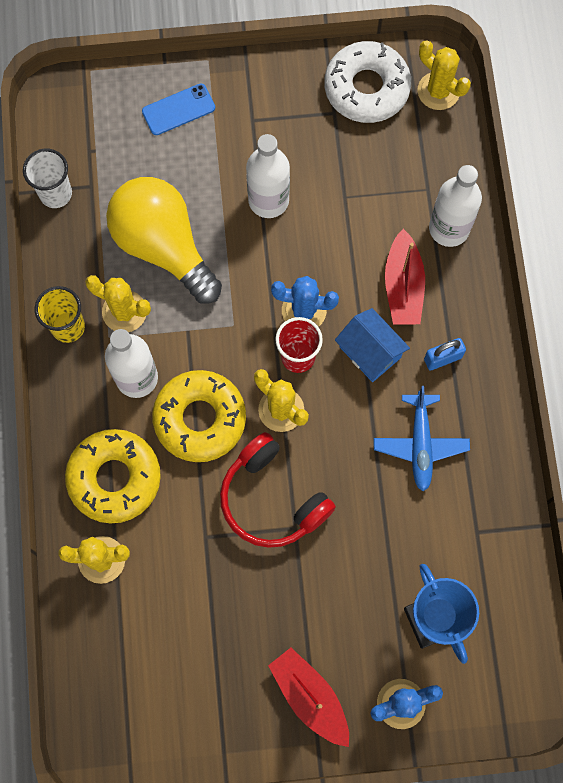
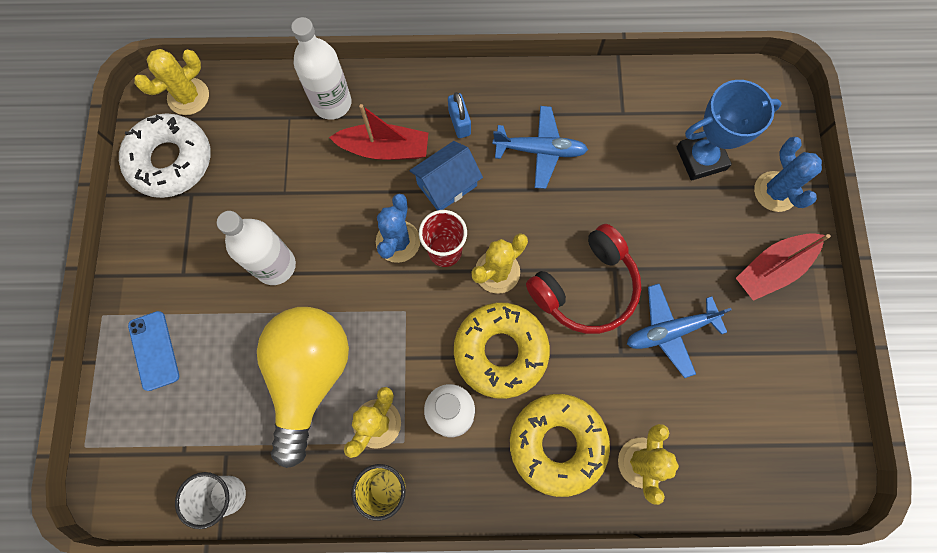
camera: 85 degrees left, 0 degrees up
(163, 246) = (309, 377): yellow light bulb -> yellow light bulb turned 135 degrees clockwise
(233, 586) = (669, 331): none -> blue plane

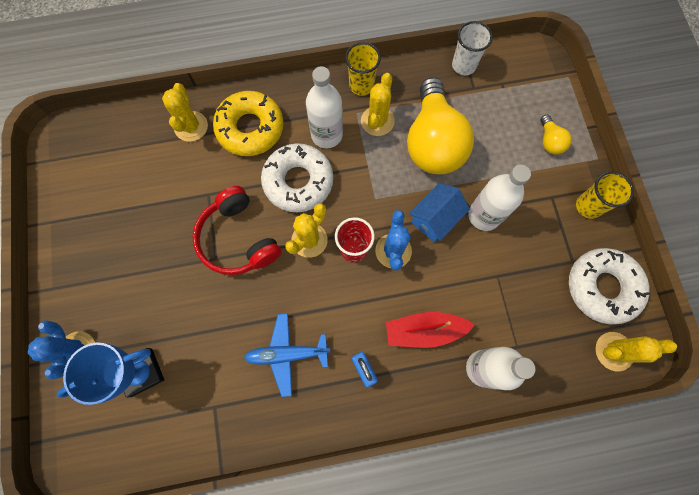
camera: 170 degrees right, 0 degrees up
(143, 255) = (588, 206): none -> yellow cup
(154, 350) = (549, 141): blue phone -> yellow light bulb
(188, 97) = (614, 351): yellow cactus -> yellow cactus turned 45 degrees clockwise
(447, 185) = (363, 306): blue house -> blue house (435, 218)
(500, 351) = (298, 181): yellow donut -> white donut
(586, 288) = (238, 239): red headphones -> red headphones turned 75 degrees counterclockwise
(669, 331) = (171, 217): blue plane -> none
(772, 269) = (86, 280): red boat -> none

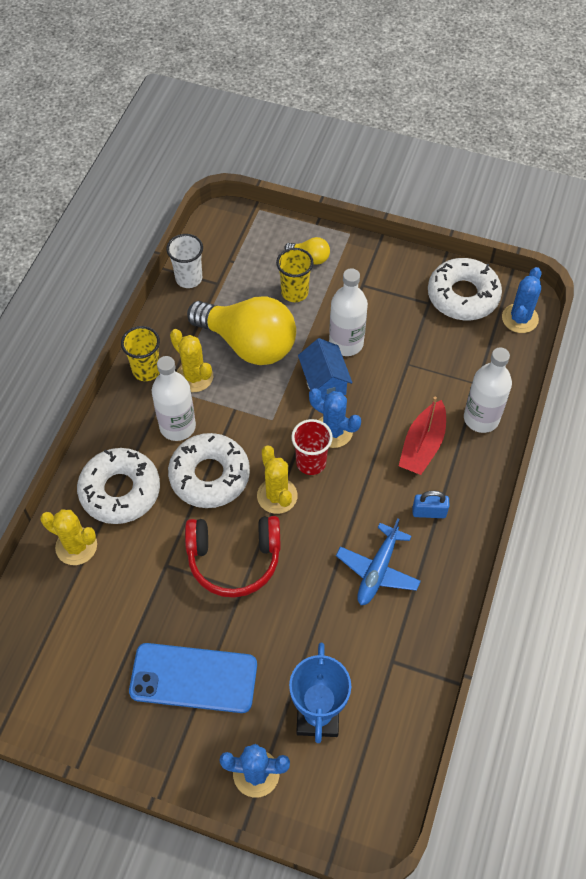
camera: 60 degrees left, 15 degrees down
(129, 265) = (193, 678): none -> blue phone
(250, 128) = (120, 491): yellow donut -> white donut
(588, 206) = (387, 265): yellow cup -> yellow cup (294, 292)
(614, 351) = (520, 318): yellow cactus -> blue cactus

